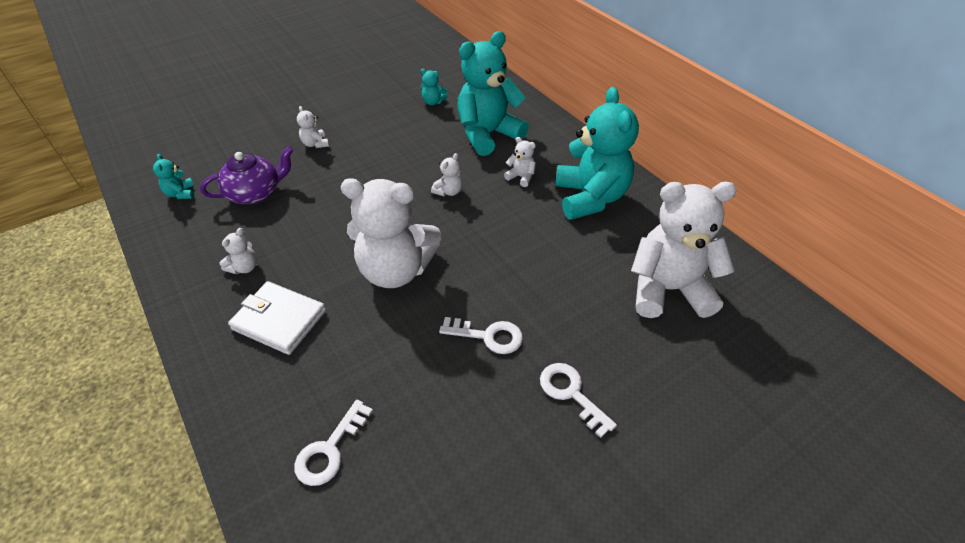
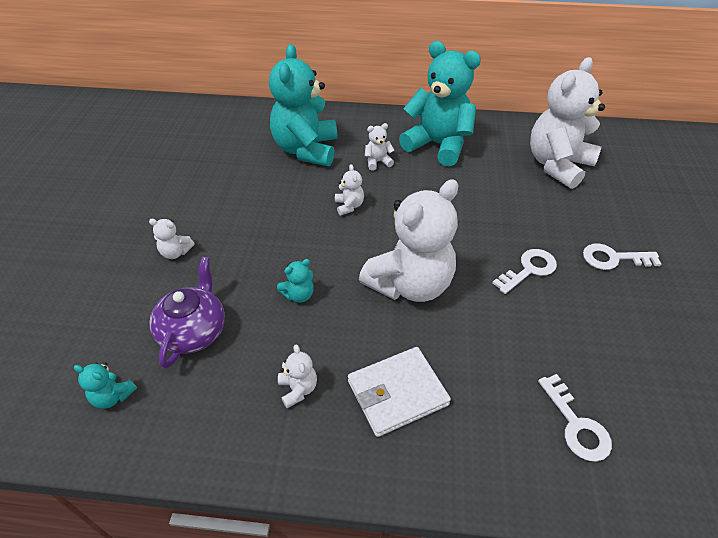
camera: 50 degrees left, 0 degrees up
(433, 102) = (221, 154): turquoise teddy bear -> turquoise teddy bear (299, 295)

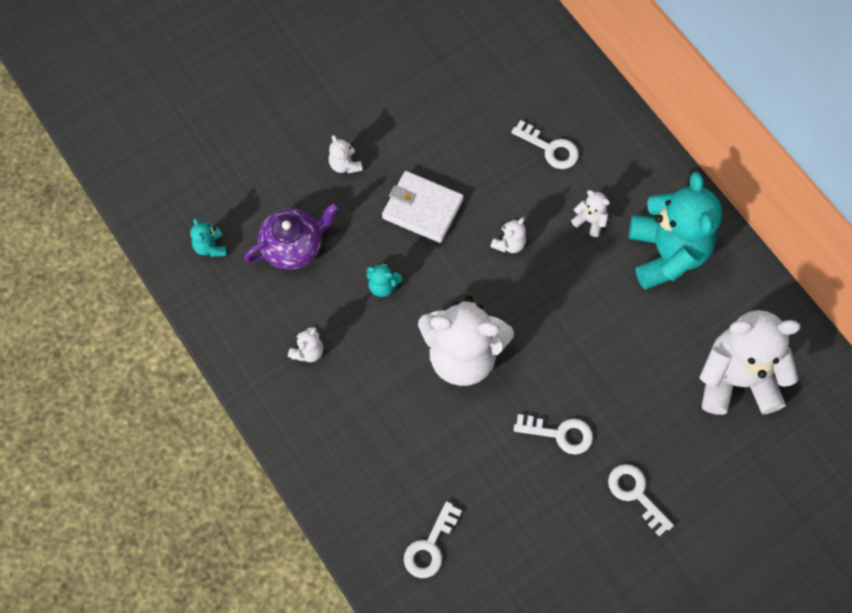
camera: 50 degrees right, 20 degrees up
(306, 150) = (550, 148): turquoise teddy bear -> white key
(397, 393) = (358, 416): white wallet -> white wallet (422, 209)

